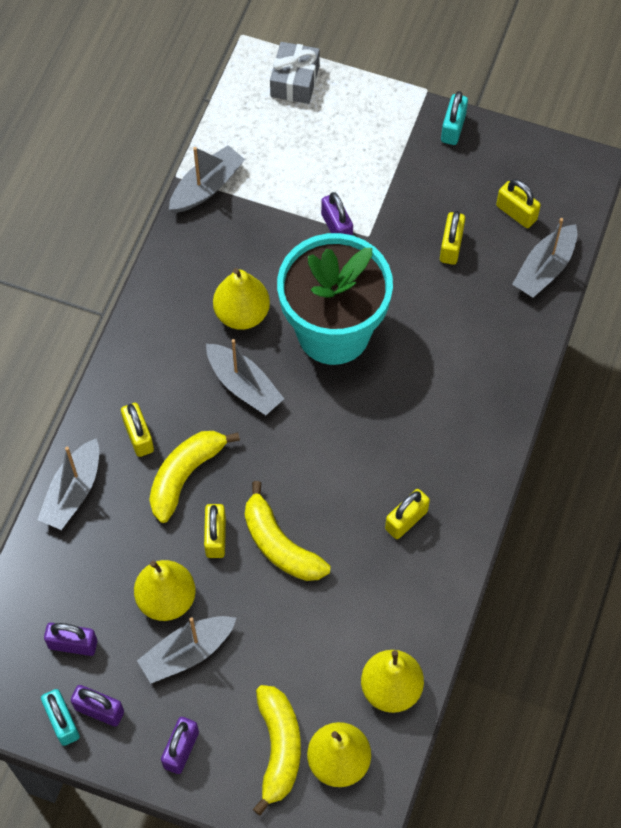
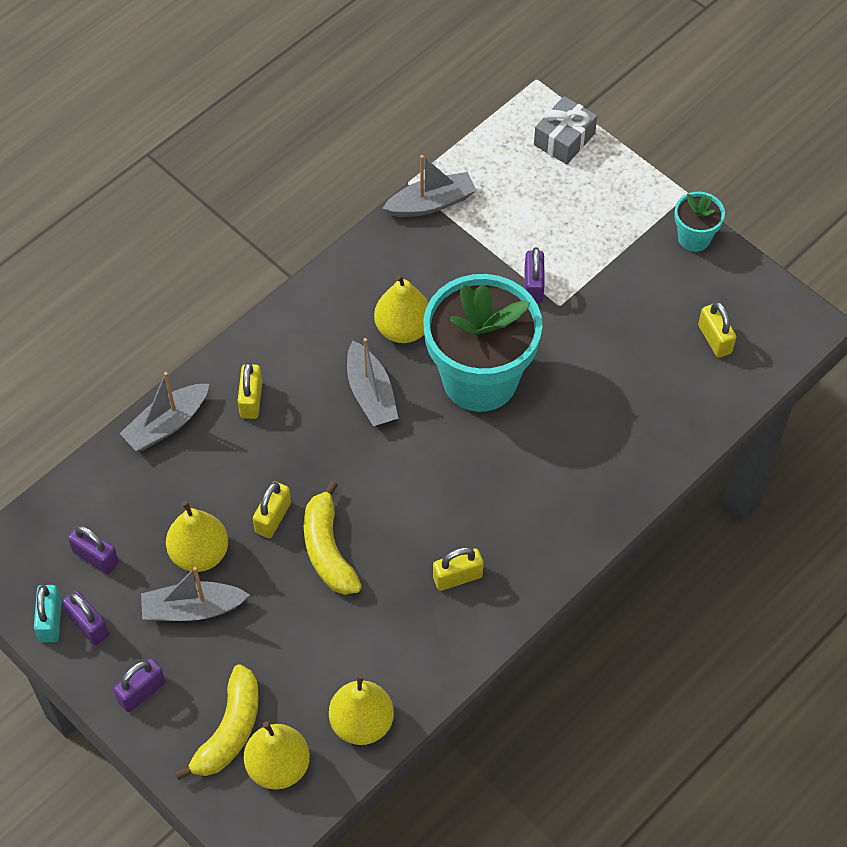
camera: 25 degrees right, 5 degrees down
(185, 475) = (274, 451): yellow banana -> none
(451, 246) = (634, 345): yellow padlock -> none
(453, 128) = (694, 238): turquoise padlock -> turquoise flower pot
(544, 268) = (715, 401): grey boat -> none

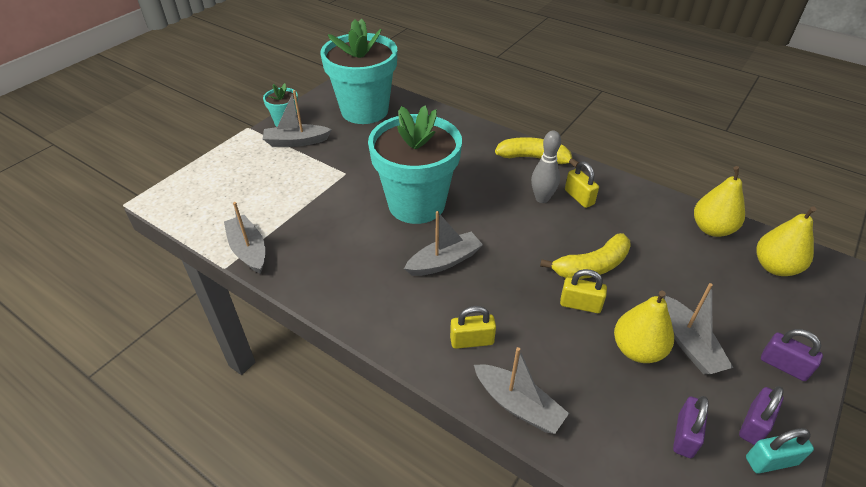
camera: 100 degrees left, 15 degrees down
(229, 730) = (771, 300): yellow banana -> yellow banana (534, 158)
(403, 329) = (378, 251): yellow pear -> none
(464, 529) = (542, 198): none -> grey bowling pin
(533, 286) = (330, 187): purple padlock -> none
(564, 139) = (190, 184): grey gift -> none
(642, 250) = (296, 141): none -> grey boat
(714, 339) = (364, 110): yellow padlock -> turquoise flower pot

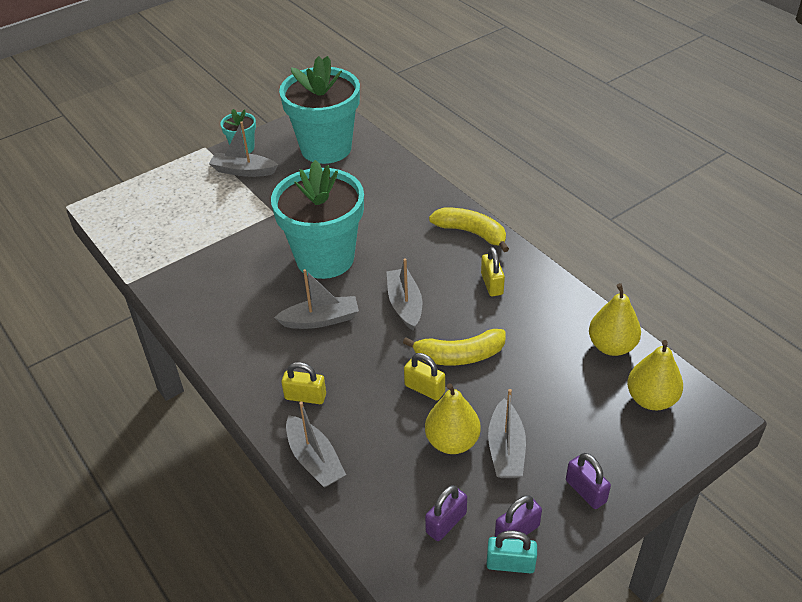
camera: 20 degrees right, 0 degrees up
(248, 250) = (153, 271): grey boat -> grey boat (405, 305)
(542, 198) = (452, 277): grey bowling pin -> none

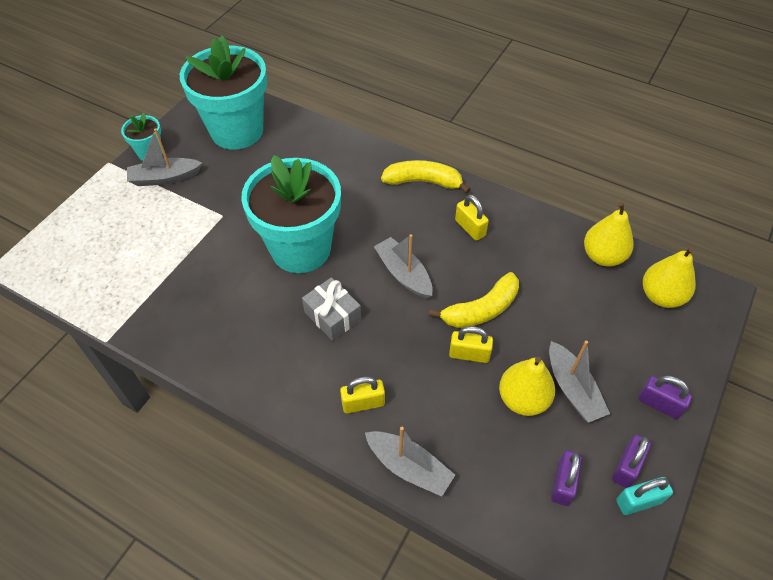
camera: 25 degrees left, 10 degrees up
(321, 320) = (333, 316): grey boat -> grey gift

